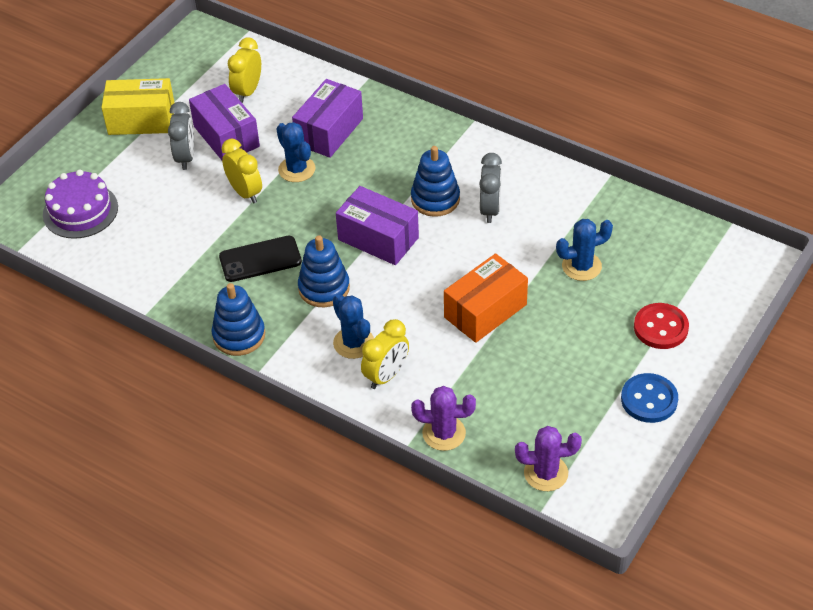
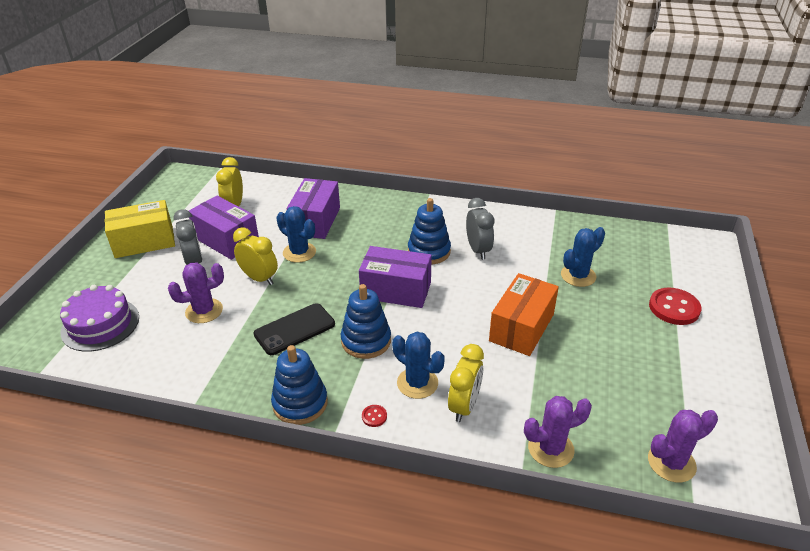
camera: 20 degrees left, 10 degrees down
(180, 218) = (204, 311): none -> purple cactus
(300, 364) = (374, 416): none -> red button
(649, 399) = (710, 369): blue button -> none

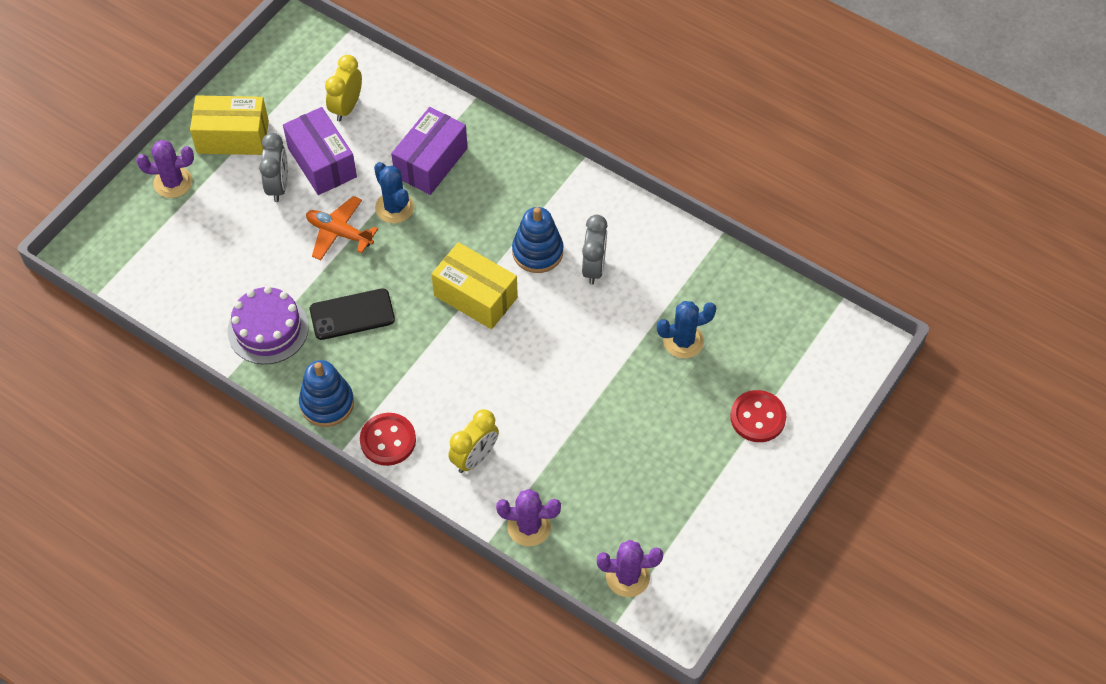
camera: 20 degrees right, 20 degrees up
(100, 324) = (166, 245): purple cake -> purple cake (268, 329)
(204, 311) = (270, 260): purple cactus -> purple cactus (173, 182)
(259, 278) = (339, 233): yellow clock -> orange plane
(366, 341) = (416, 352): blue stacking toy -> none
(374, 416) = (388, 440): red button -> red button, size x2.26
(396, 290) = (475, 296): purple box -> yellow box
(417, 383) = (443, 418): blue cactus -> none
(522, 327) = (580, 388): orange box -> none

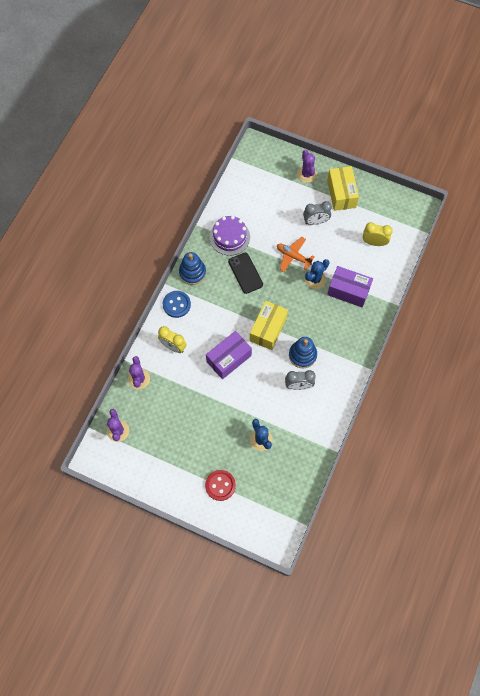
camera: 80 degrees right, 10 degrees up
(322, 162) = (335, 238): purple box -> purple box (229, 358)
(339, 233) = (293, 256): orange plane -> orange plane turned 75 degrees counterclockwise
(388, 440) = (176, 304): red button -> blue button

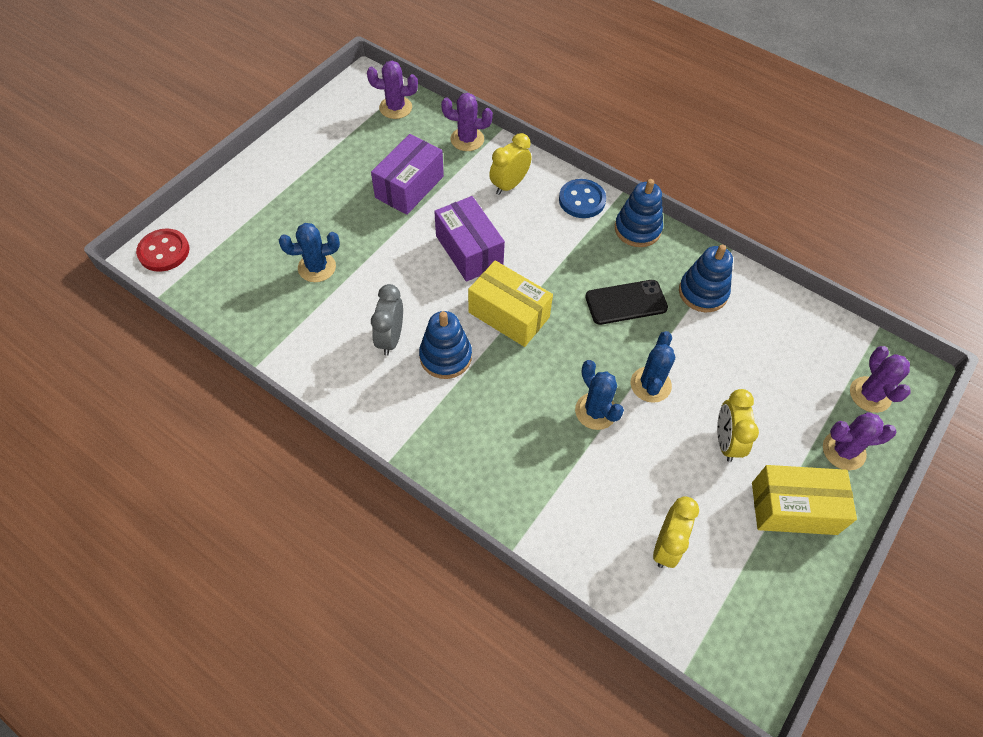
camera: 100 degrees right, 10 degrees down
(220, 485) = (267, 204): red button -> red button (164, 251)
(229, 237) = (703, 292): purple cake -> blue stacking toy
(273, 163) = (870, 395): none -> purple cactus
(293, 256) = (650, 384): orange plane -> blue cactus
(315, 222) = (726, 442): grey clock -> yellow clock
(348, 291) = (559, 465): purple box -> purple box (409, 187)

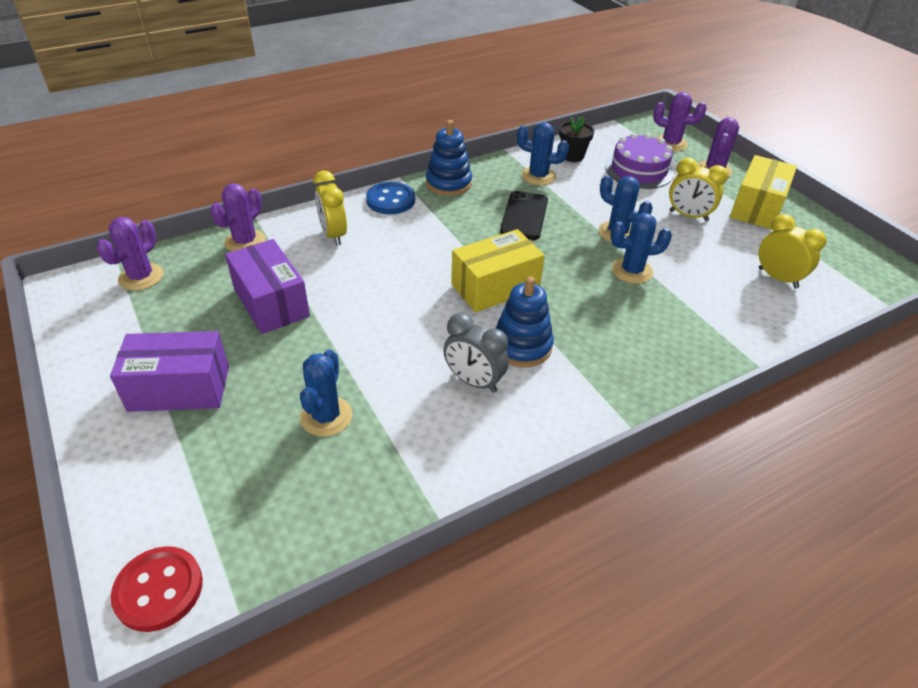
camera: 65 degrees left, 15 degrees down
(469, 250) = (396, 287): purple box -> purple box (179, 388)
(703, 292) = (538, 176): blue stacking toy -> blue cactus
(764, 309) = (572, 156): none -> black flower pot
(784, 376) = (639, 170): none -> purple cake

